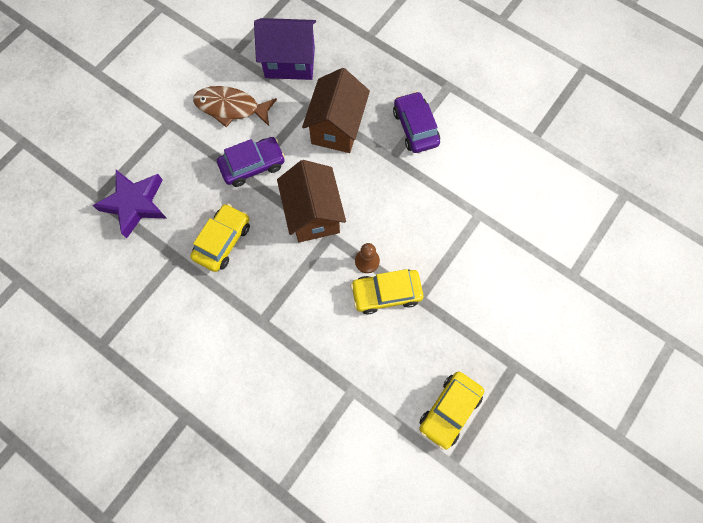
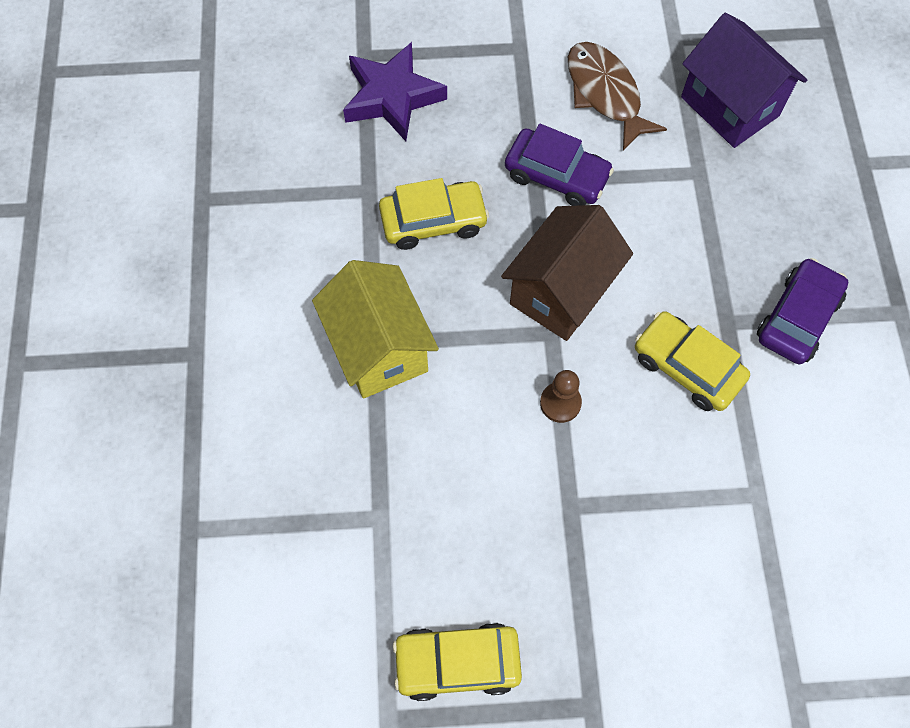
camera: 50 degrees right, 5 degrees down
(266, 322) = (379, 348): none -> yellow house
(337, 127) = (700, 227): brown house -> none
(386, 293) = (540, 460): yellow car -> yellow car (687, 367)

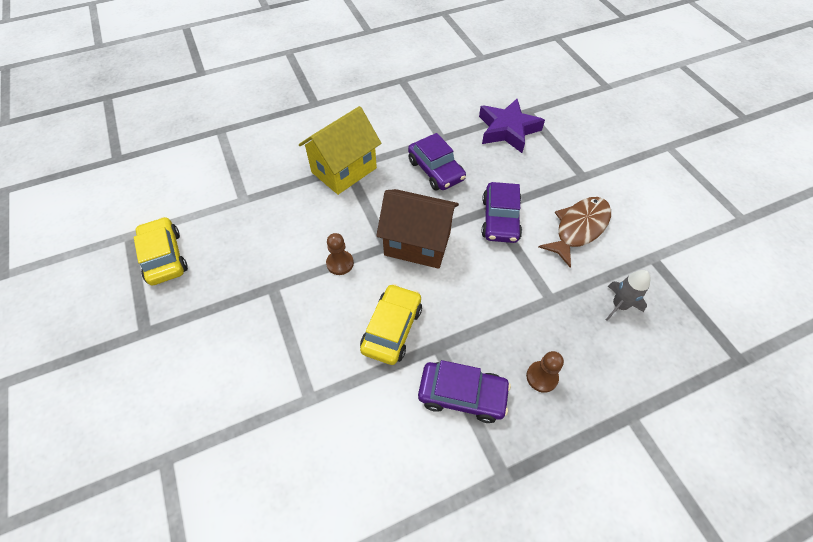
camera: 70 degrees right, 10 degrees down
(433, 221) = (436, 170): yellow car -> purple car
(730, 106) = (619, 305): purple house -> grey rocket
(797, 226) = (542, 377): none -> brown pawn

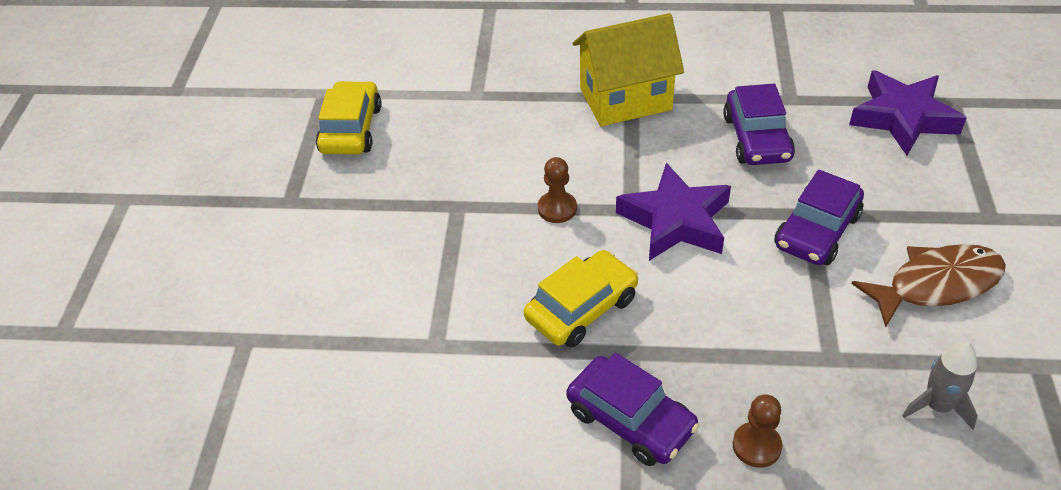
camera: 30 degrees right, 10 degrees down
(417, 243) = (675, 221): brown house -> purple star

